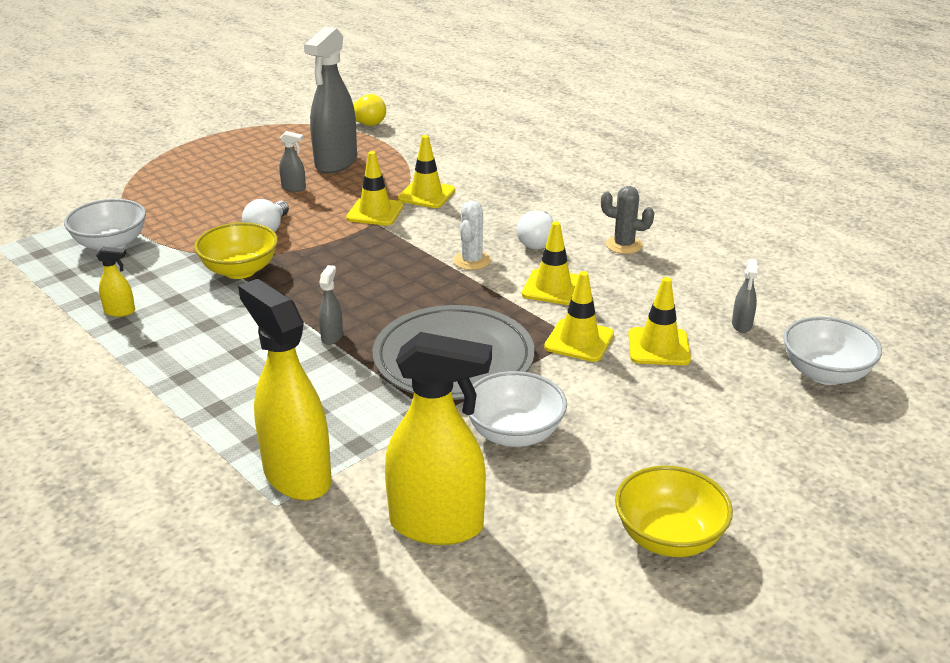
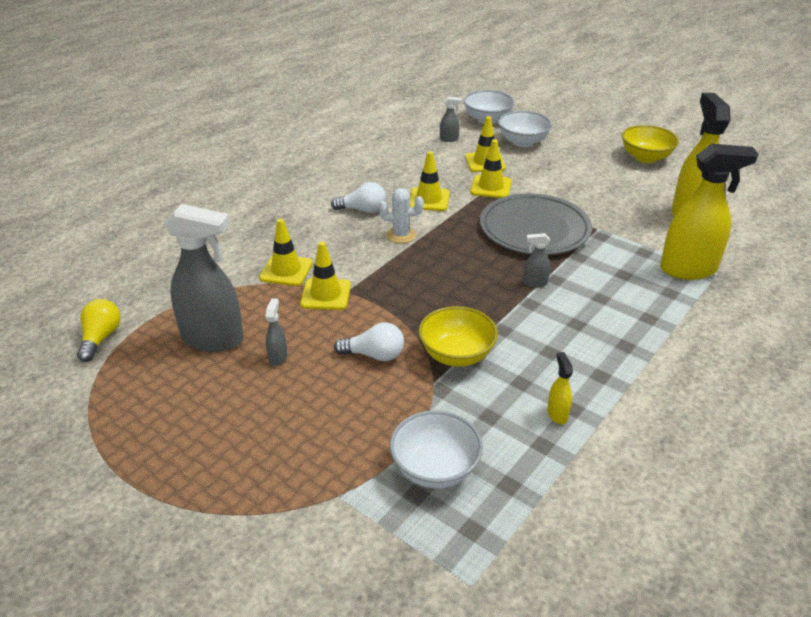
camera: 100 degrees left, 5 degrees up
(296, 476) = (688, 269): yellow spray bottle -> yellow spray bottle turned 135 degrees counterclockwise
(514, 433) = (597, 201): white bowl -> white bowl (522, 142)
(624, 245) = (360, 177): grey cactus -> none

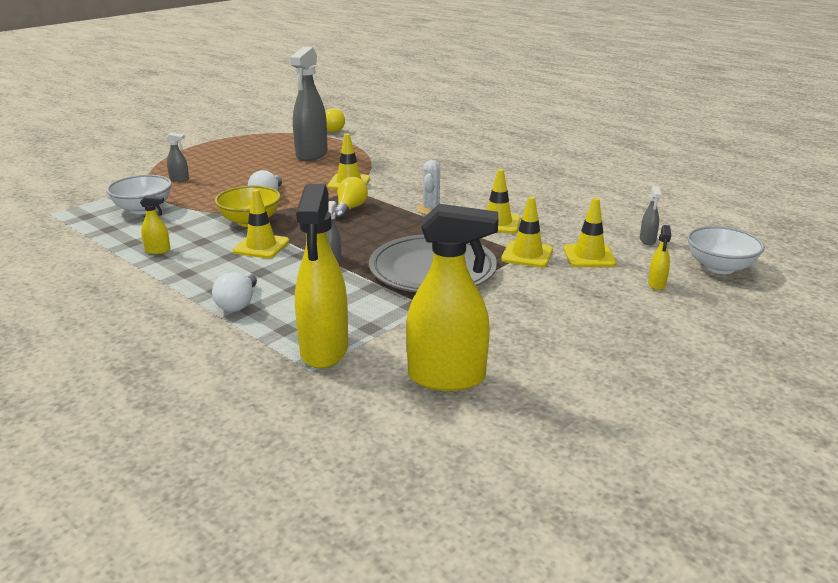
camera: 95 degrees right, 10 degrees down
(278, 357) = (282, 170): grey spray bottle -> grey spray bottle (179, 179)
(286, 270) = (386, 171): yellow traffic cone -> yellow traffic cone (261, 246)
(363, 210) = (478, 196): white light bulb -> white light bulb (238, 303)
(407, 285) = (350, 209): none -> yellow light bulb
(522, 142) = (656, 284): white bowl -> yellow spray bottle
(645, 157) = (634, 376): yellow bowl -> none

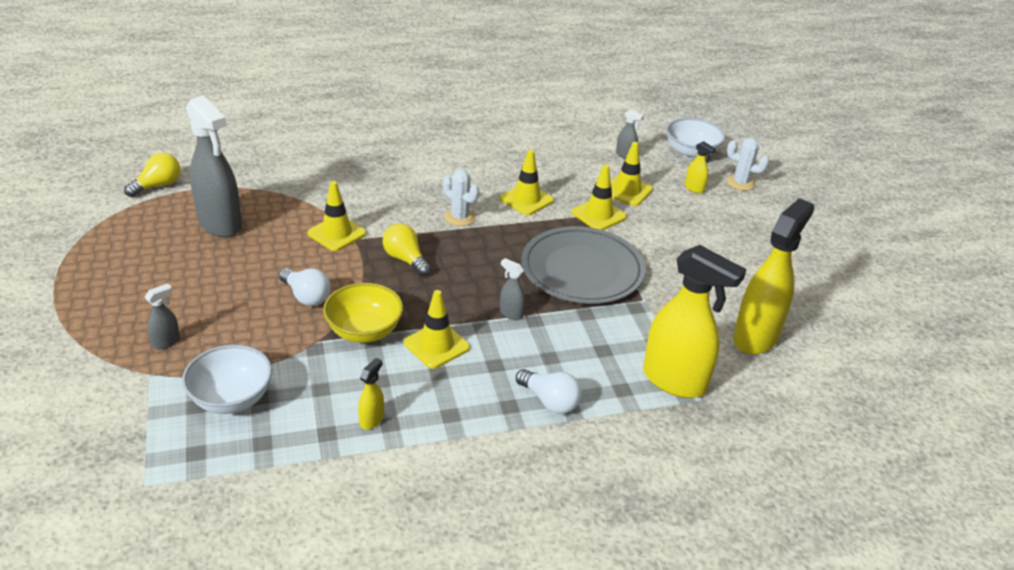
camera: 60 degrees left, 10 degrees up
(718, 305) = (740, 183): none -> white cactus

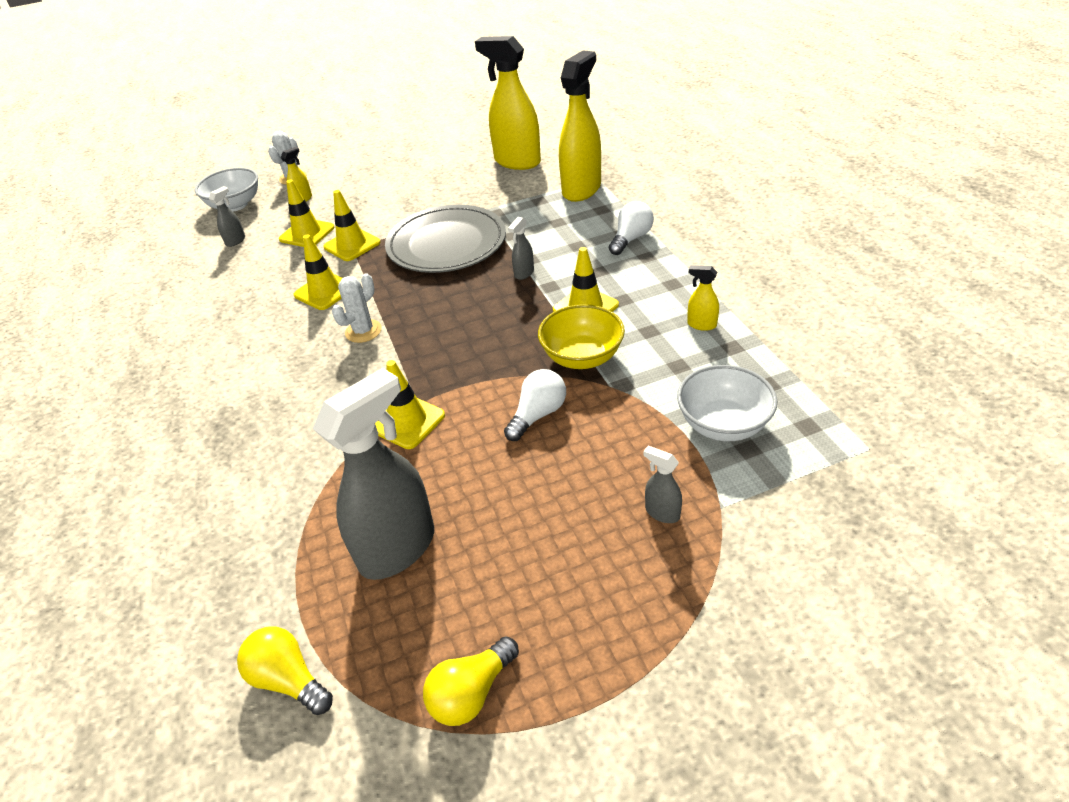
camera: 90 degrees left, 5 degrees up
(405, 259) = (451, 355): yellow light bulb -> yellow light bulb (471, 693)

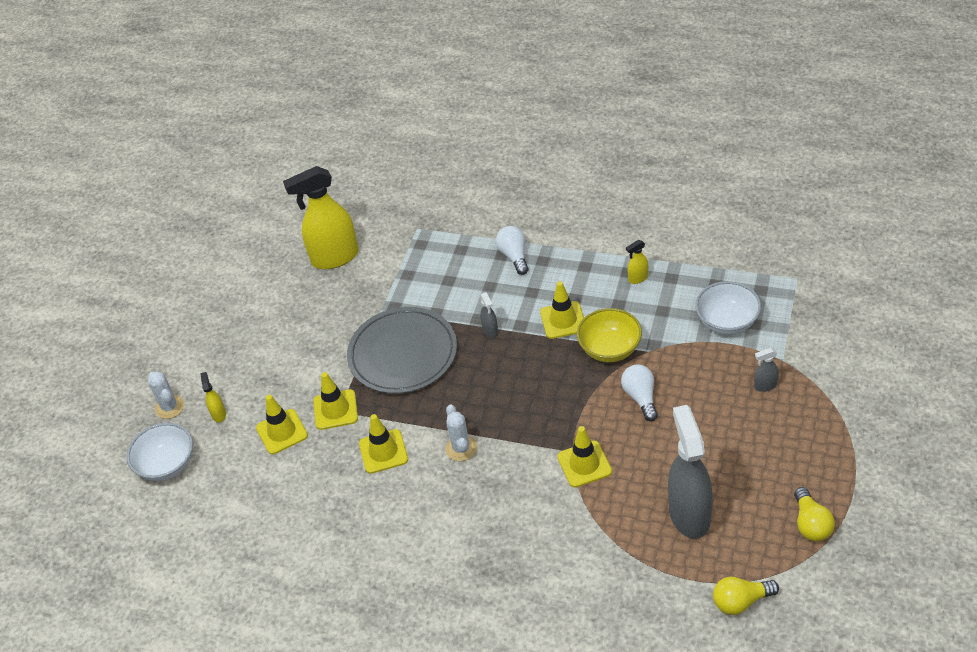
camera: 50 degrees left, 5 degrees up
(236, 241) = (234, 484): grey spray bottle -> none
(582, 189) = (421, 244): yellow spray bottle -> none

